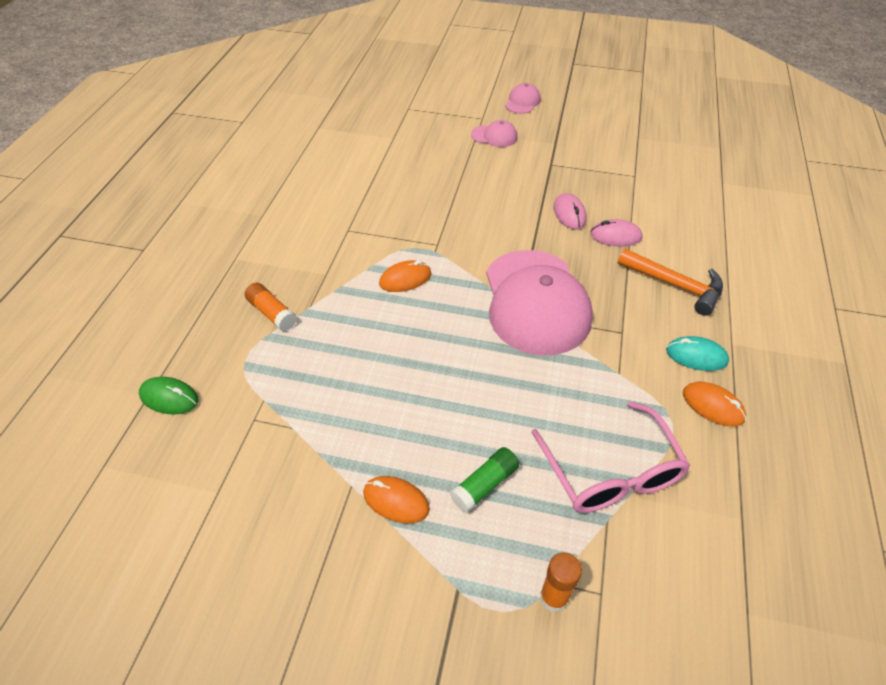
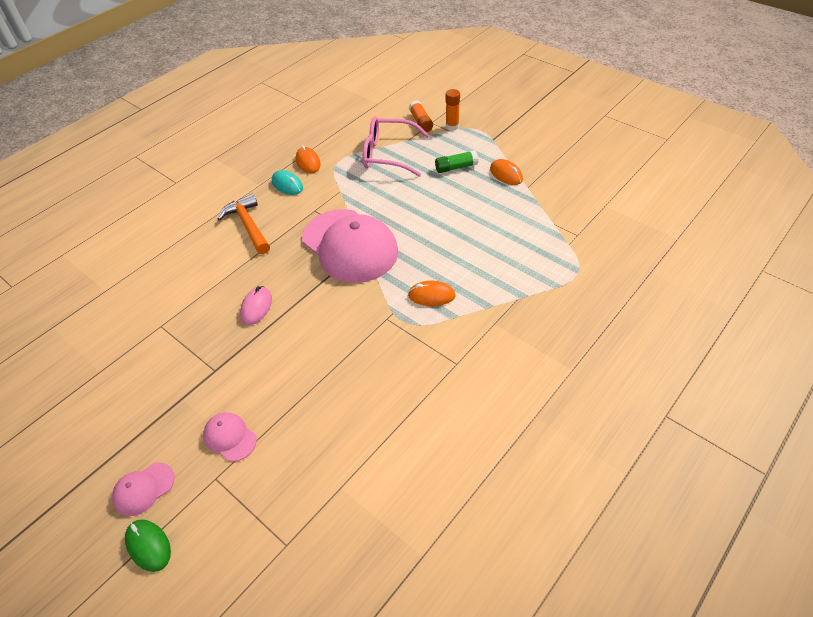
camera: 150 degrees left, 0 degrees up
(169, 398) = (635, 265): green mouse -> green mouse (148, 546)
(272, 313) = (549, 303): orange glue stick -> orange glue stick (421, 122)
(536, 302) = (350, 246): pink cap -> pink cap turned 120 degrees clockwise
(611, 471) = (388, 154): pink glasses -> pink glasses turned 90 degrees counterclockwise
(615, 236) = (244, 274): pink mouse -> none

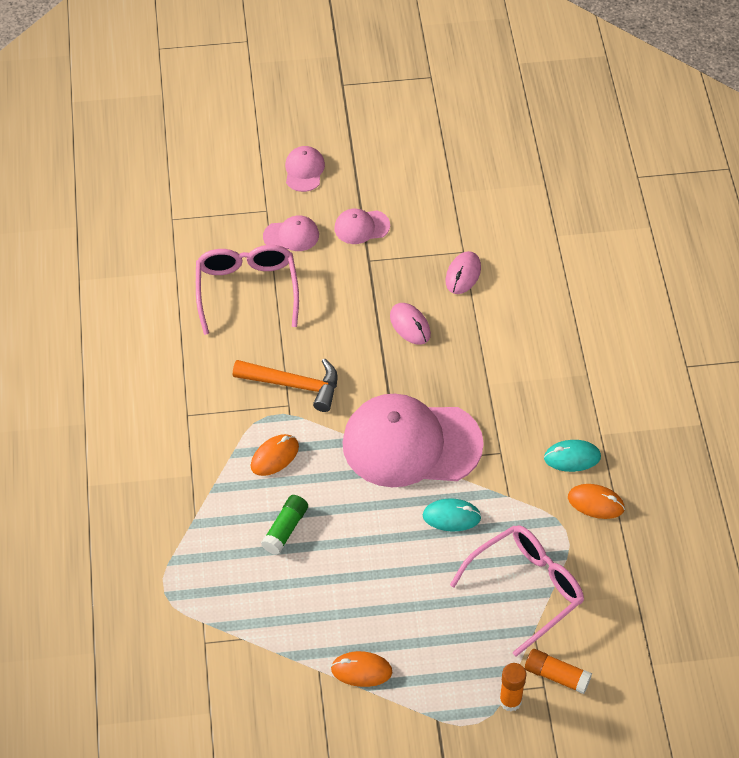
camera: 130 degrees right, 5 degrees up
(148, 546) = (256, 154): green mouse -> none
(182, 399) = (361, 227): none -> pink cap
(184, 312) = (463, 274): none -> pink mouse
(248, 225) = (537, 384): orange hammer -> orange hammer (294, 385)
(313, 420) = (247, 290): none -> pink glasses
(379, 201) = (451, 517): none -> turquoise mouse
(456, 167) = (428, 634): green glue stick -> green glue stick (285, 529)

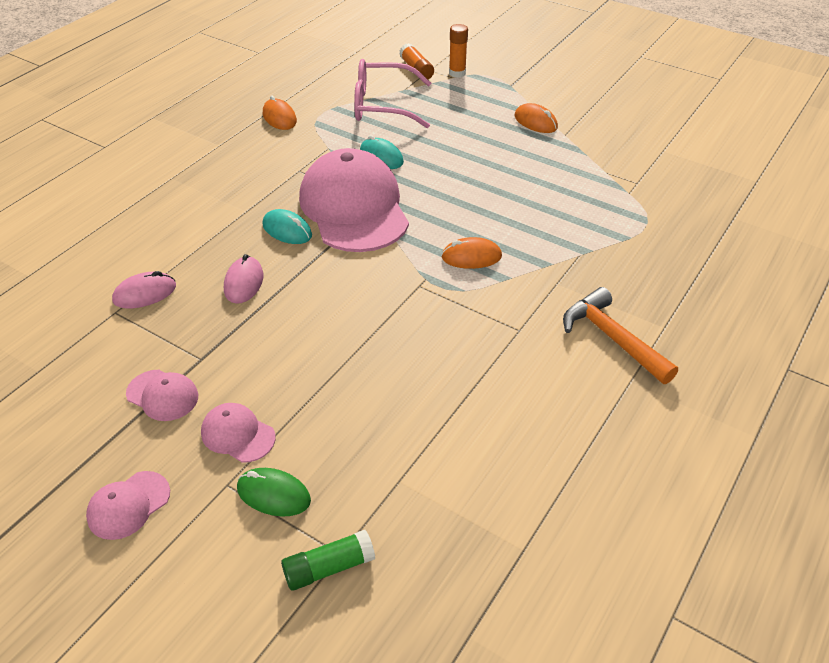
camera: 140 degrees left, 10 degrees down
(236, 221) = (273, 494): none -> green mouse
(247, 290) = (347, 406): pink glasses -> none
(285, 529) = (512, 210): green glue stick -> green glue stick (329, 567)
(294, 385) = (397, 297): orange hammer -> orange hammer (612, 338)
(411, 444) = (354, 207): pink cap -> pink cap turned 150 degrees counterclockwise
(572, 457) = (257, 144): turquoise mouse -> turquoise mouse (287, 230)

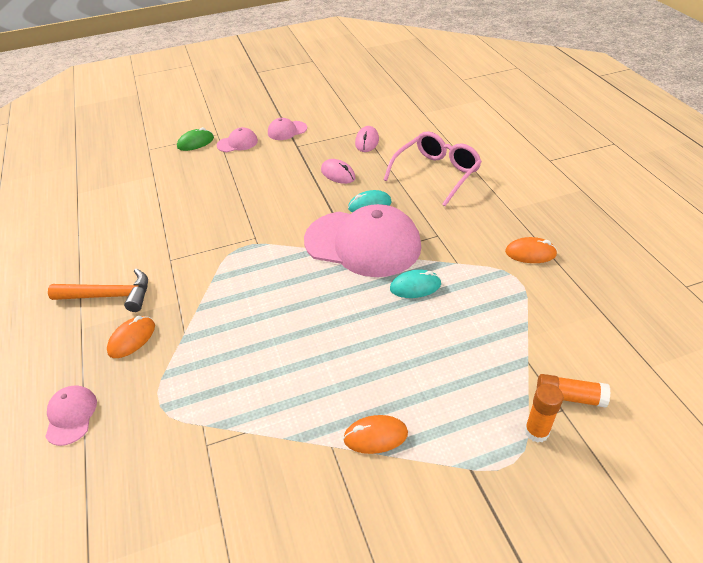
camera: 130 degrees right, 0 degrees up
(128, 505) = (240, 111): pink cap -> pink cap (71, 415)
(329, 567) = (147, 145): green glue stick -> none
(383, 105) = (504, 328): pink glasses -> pink glasses (436, 174)
(471, 257) = (250, 274): orange mouse -> orange mouse (132, 339)

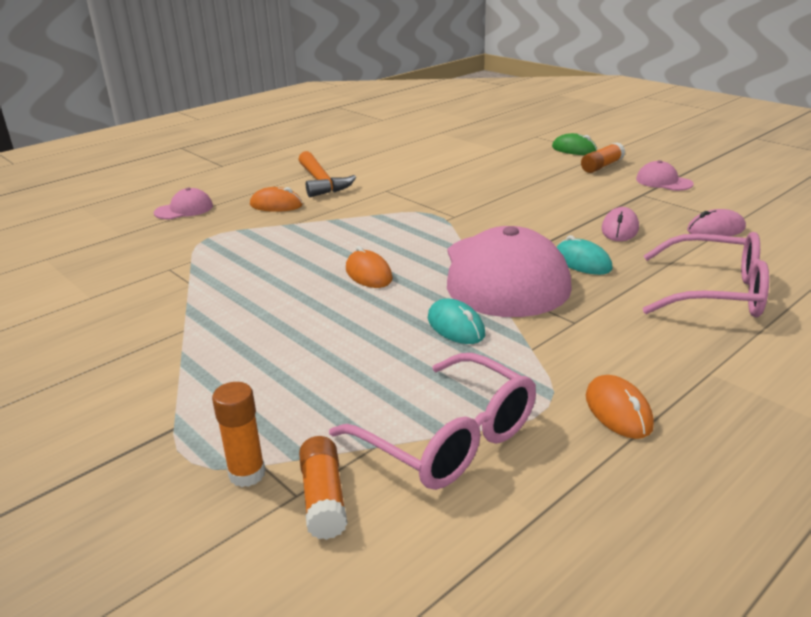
camera: 65 degrees right, 15 degrees down
(237, 143) = (601, 166): pink cap -> orange glue stick
(375, 436) = (203, 352): orange mouse -> orange mouse (368, 274)
(531, 326) = (448, 438): none -> pink glasses

